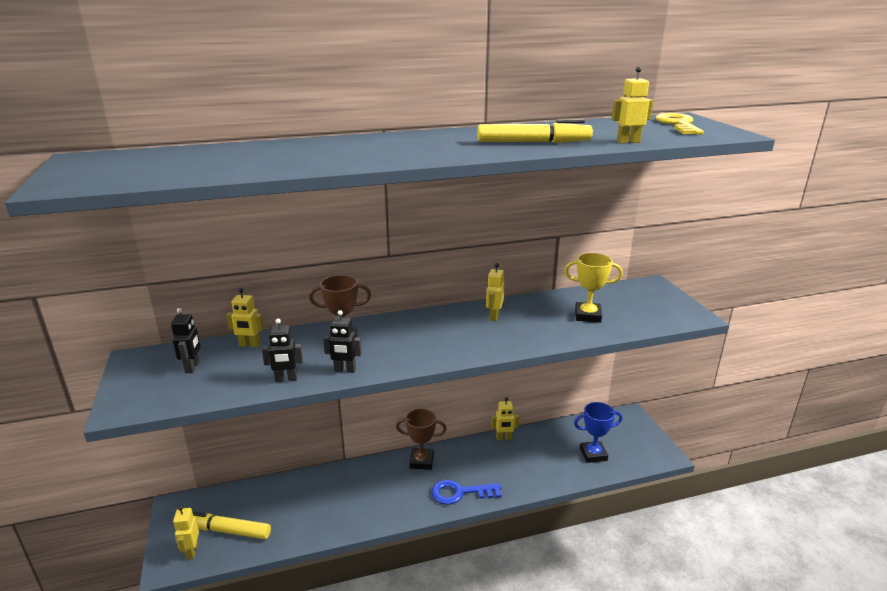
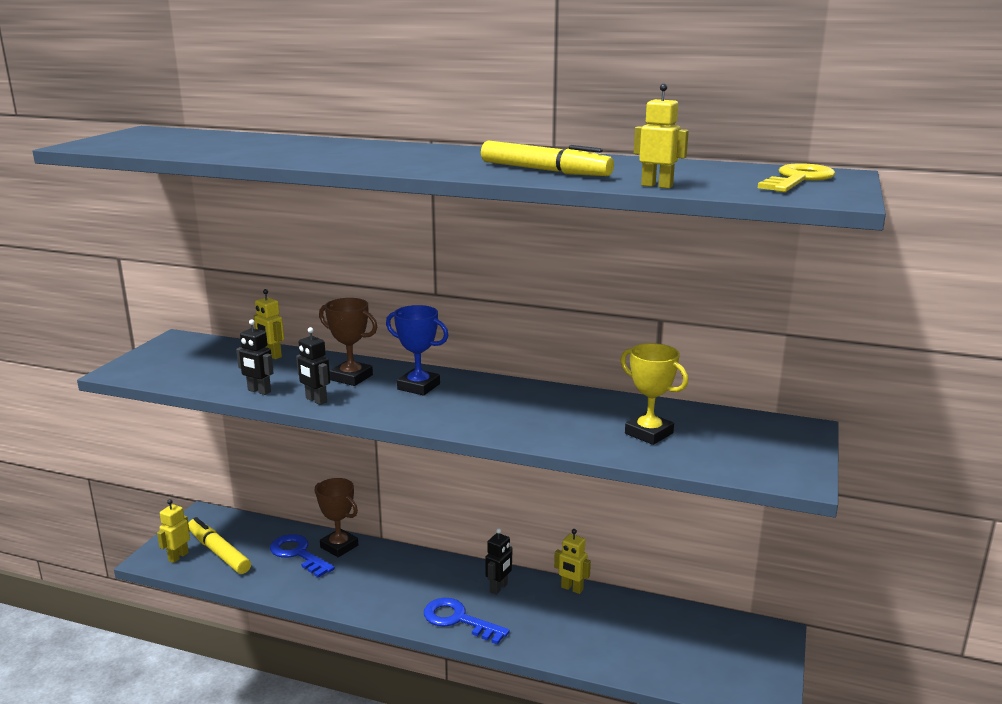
camera: 35 degrees right, 5 degrees down
(192, 367) = (206, 359): black robot -> black robot (499, 588)
(295, 500) = (298, 554): none -> blue key
(421, 461) = (453, 572): brown trophy -> brown trophy (339, 546)
(494, 316) = (534, 401): yellow robot -> none
(593, 454) = (665, 654): blue trophy -> blue trophy (418, 386)

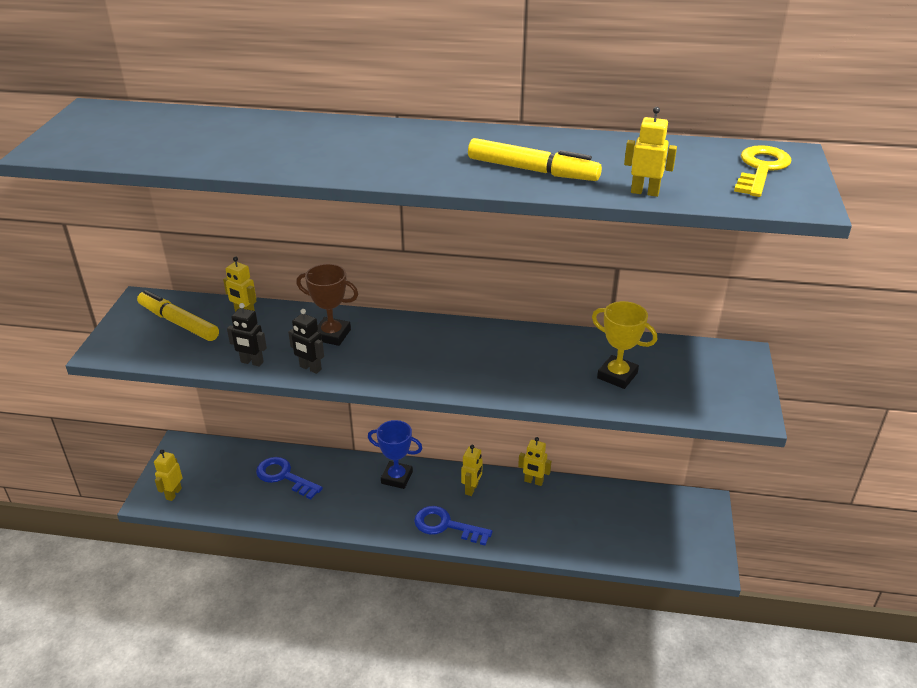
camera: 10 degrees left, 15 degrees up
(218, 552) = (210, 484): yellow marker -> yellow marker (178, 323)
(339, 546) = (319, 464): brown trophy -> none
(418, 386) = (398, 340): blue trophy -> blue trophy (397, 477)
(499, 588) = (472, 489): black robot -> yellow robot

